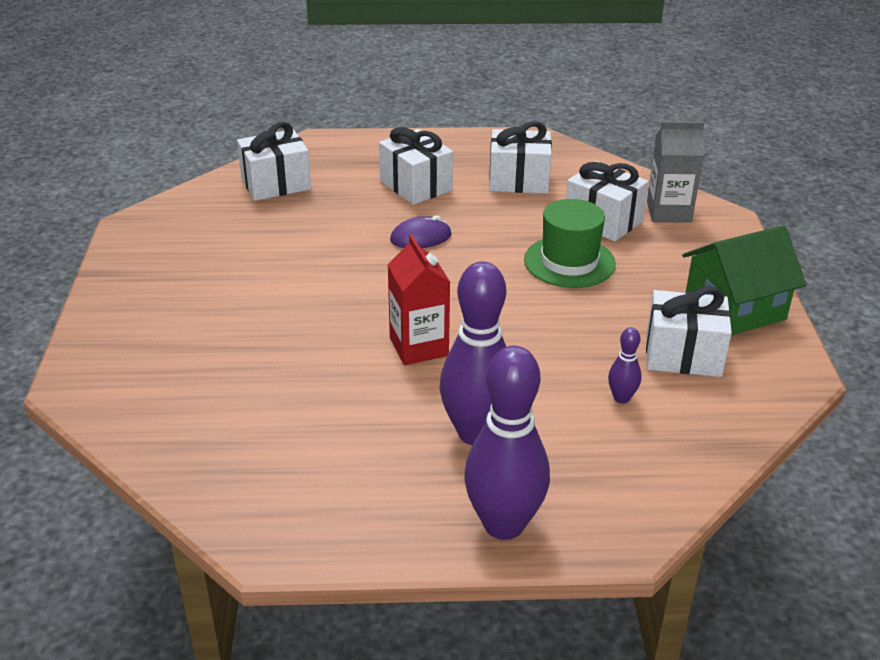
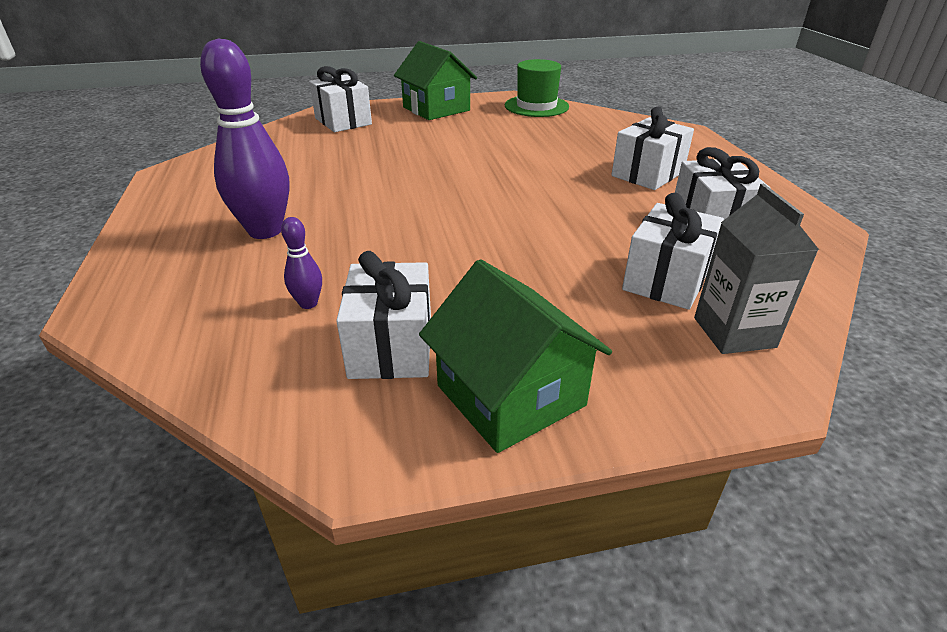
camera: 80 degrees right, 0 degrees up
(141, 288) = (436, 109): none -> green house
(276, 184) = (600, 125): white gift -> white gift (343, 121)
(419, 347) = (384, 198): red carton -> none
(421, 237) = (556, 184): purple mouse -> none
(504, 524) = (146, 250): purple bowling pin -> none
(569, 262) = (558, 261): green hat -> green hat (536, 106)

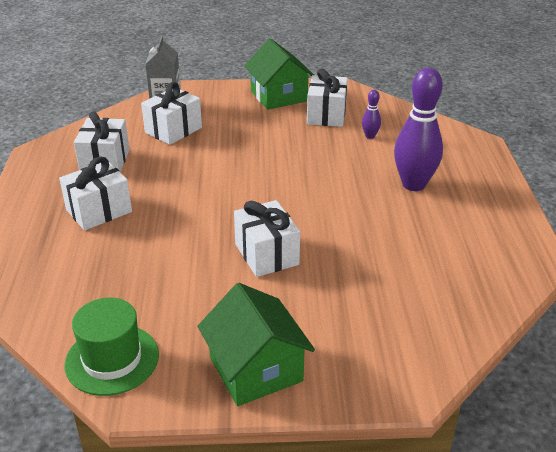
camera: 170 degrees left, 0 degrees up
(343, 121) = (385, 347): white gift -> white gift (266, 254)

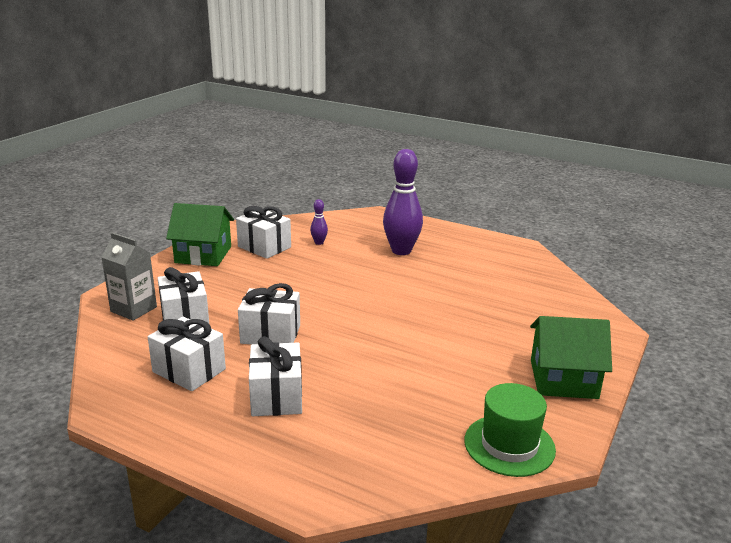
camera: 60 degrees left, 10 degrees down
(266, 254) = (430, 332): white gift -> white gift (270, 334)

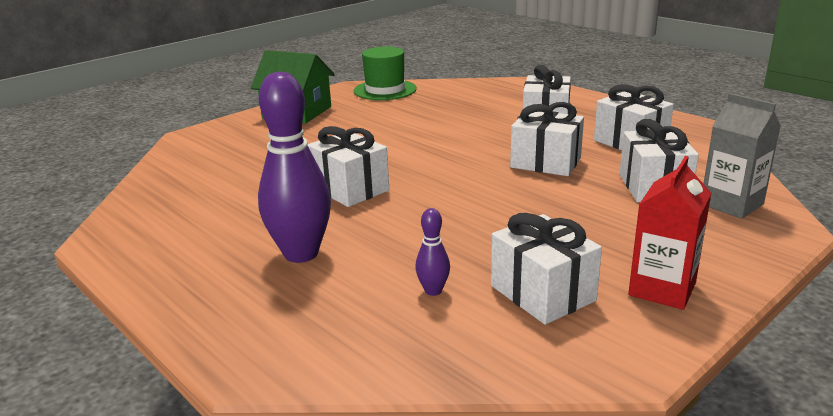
camera: 160 degrees left, 0 degrees up
(203, 254) = (662, 289): green house -> red carton
(412, 292) = (350, 189): none -> white gift

